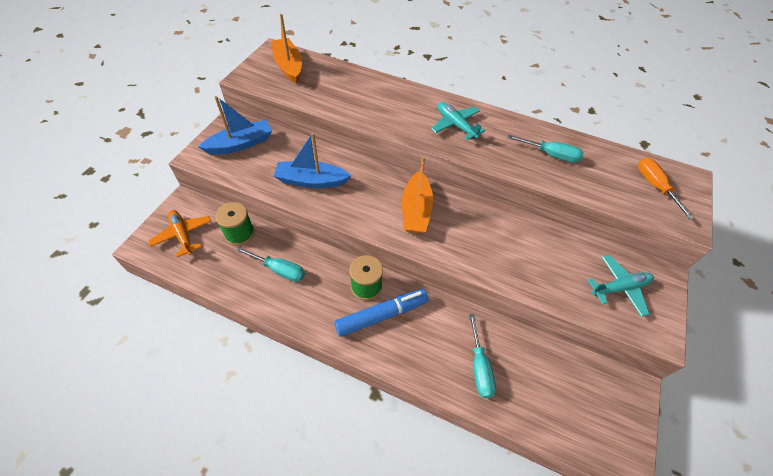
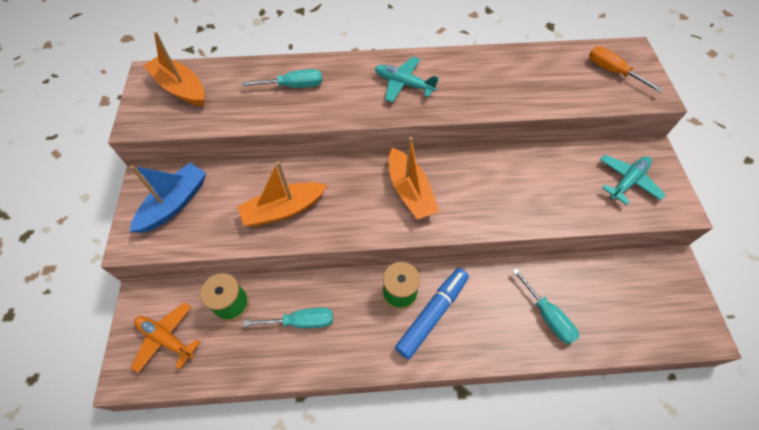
camera: 25 degrees left, 5 degrees up
(311, 181) = (283, 209): blue boat -> orange boat
(551, 155) = (509, 78): turquoise screwdriver -> turquoise screwdriver (294, 86)

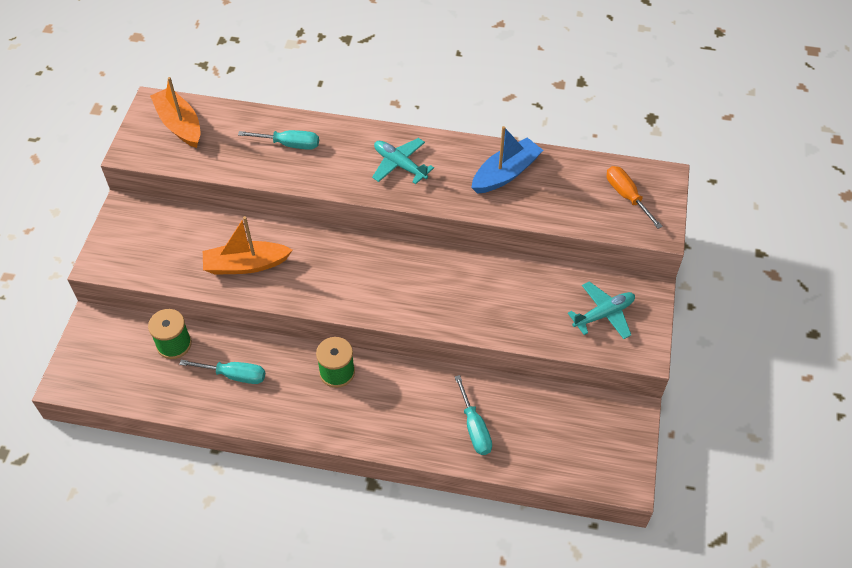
camera: 15 degrees right, 5 degrees down
(166, 339) = (107, 360): orange plane -> none
(175, 203) = (146, 236): blue boat -> blue boat (505, 173)
(410, 191) = (374, 275): orange boat -> none
(432, 314) = (361, 399): blue marker -> none

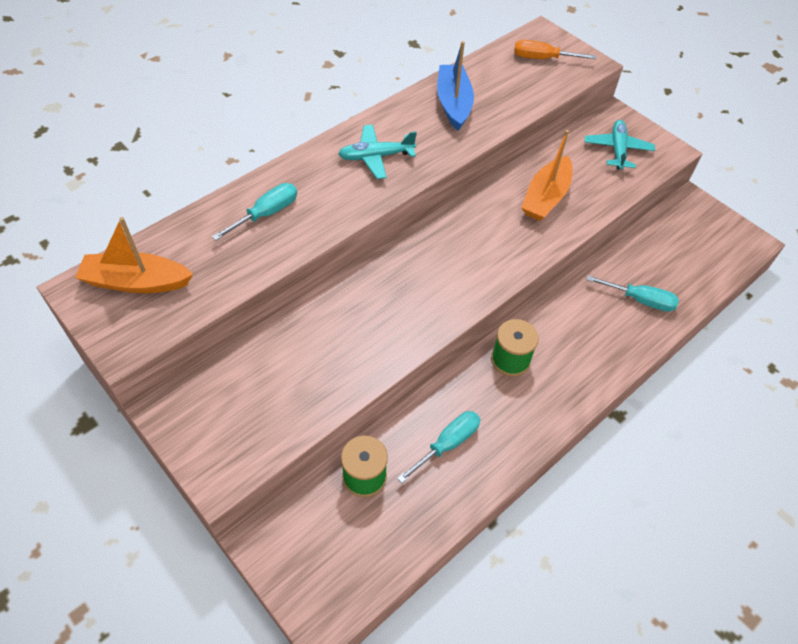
camera: 55 degrees left, 0 degrees up
(246, 265) = (352, 345): orange boat -> orange boat (546, 197)

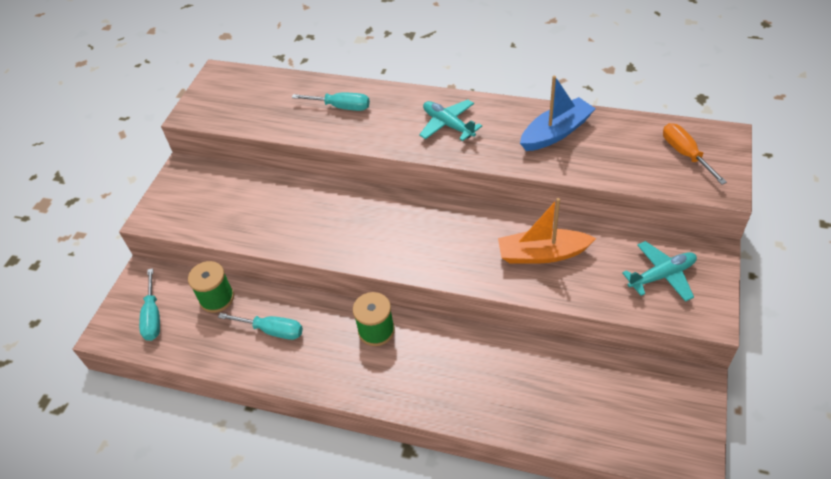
camera: 65 degrees right, 5 degrees down
(136, 282) = (239, 90): orange boat -> none
(640, 300) = (519, 393): turquoise screwdriver -> turquoise screwdriver (153, 316)

